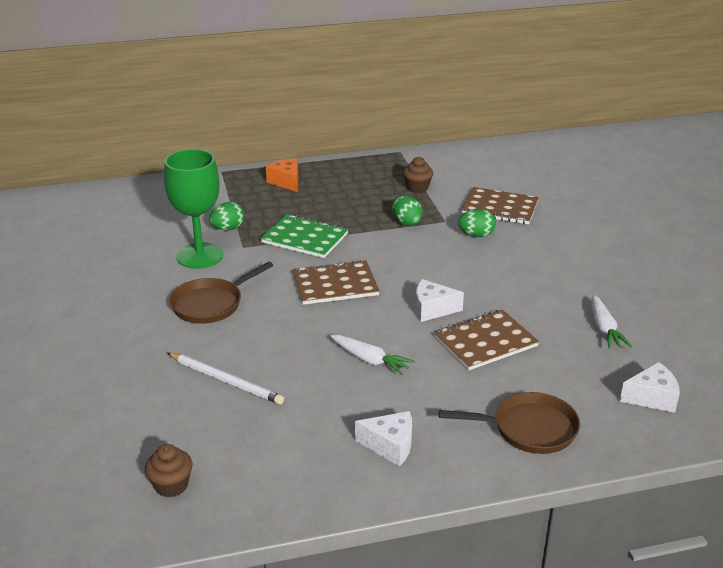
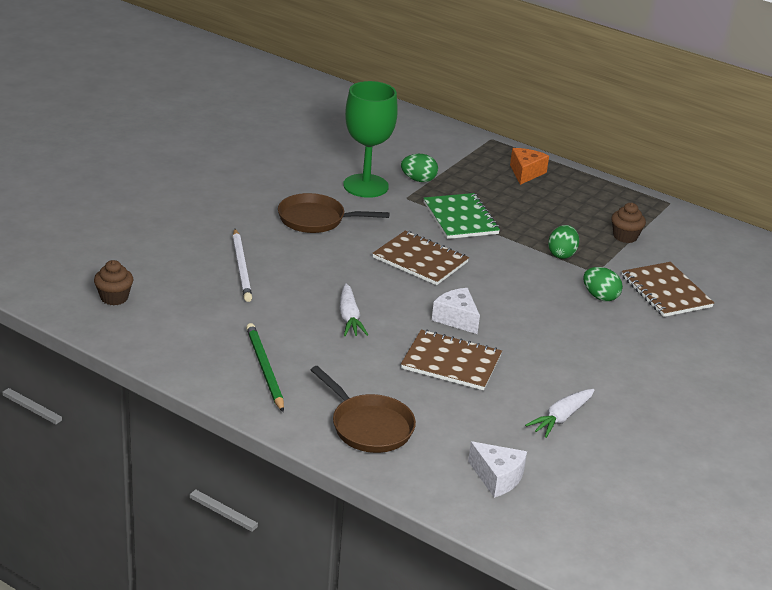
camera: 45 degrees right, 0 degrees up
(390, 446) = (264, 369): white cheese -> green pencil

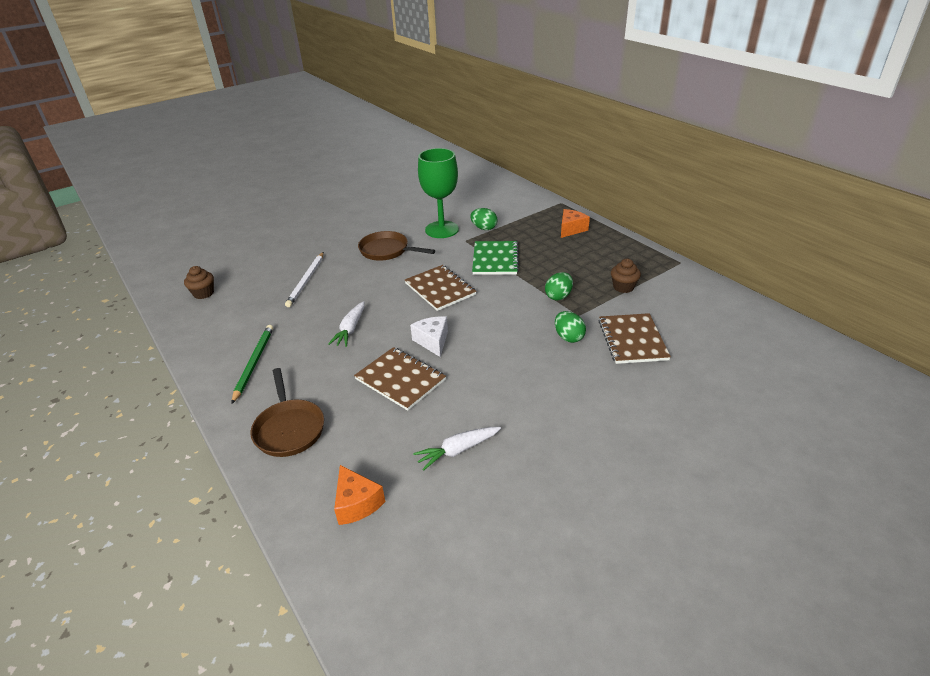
camera: 25 degrees right, 5 degrees up
(497, 478) = (357, 503): white cheese -> orange cheese

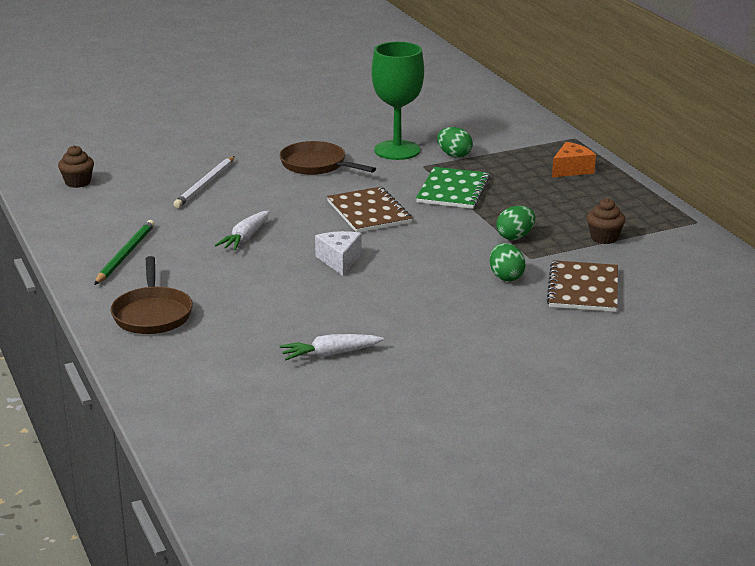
camera: 10 degrees right, 10 degrees down
(357, 503) = (208, 379): orange cheese -> none
(400, 379) = (288, 289): brown notebook -> none

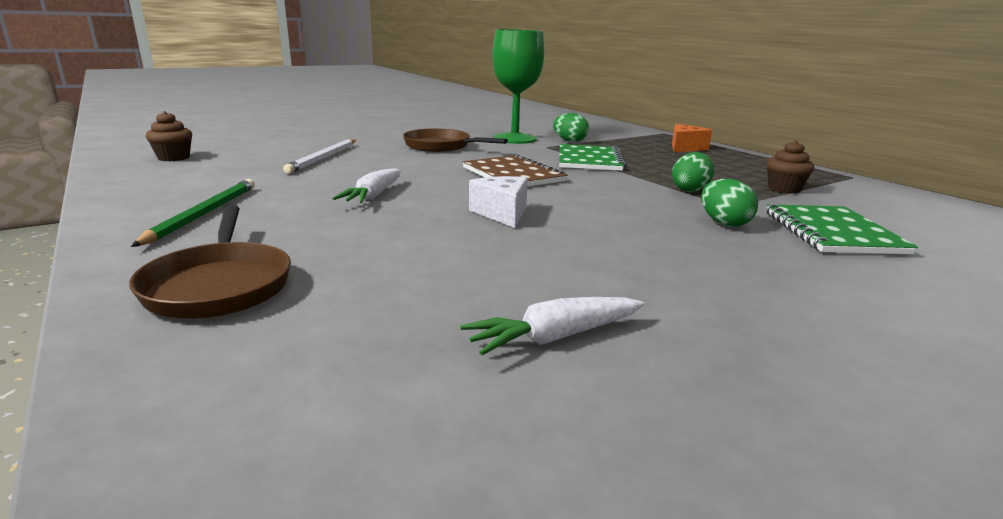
camera: 10 degrees left, 5 degrees down
(583, 289) = (832, 232): brown notebook -> green notebook

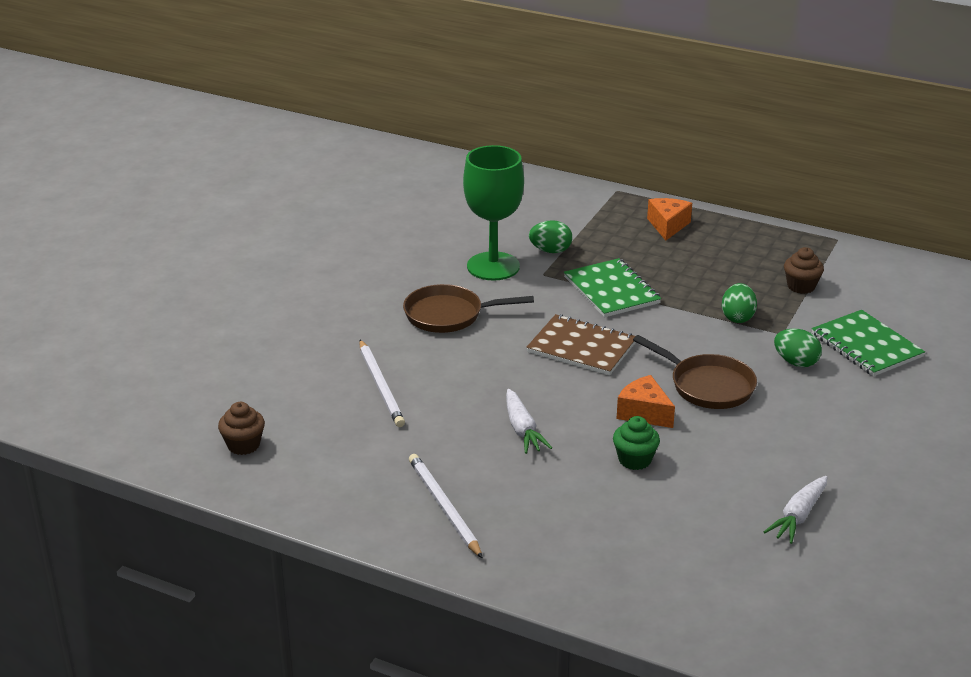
camera: 30 degrees left, 10 degrees up
(204, 214) = (444, 507): green pencil -> white pencil
(219, 285) = (584, 560): brown pan -> brown pan (707, 386)
(434, 235) = (634, 460): none -> green cupcake
(502, 213) = (644, 413): white cheese -> orange cheese

